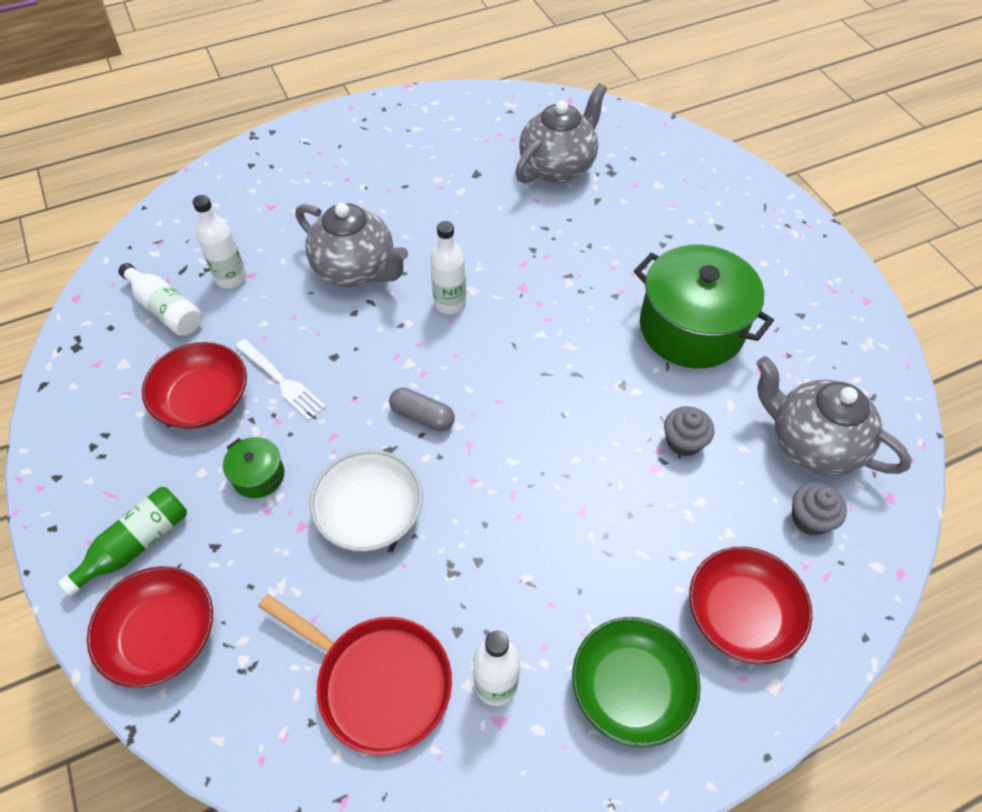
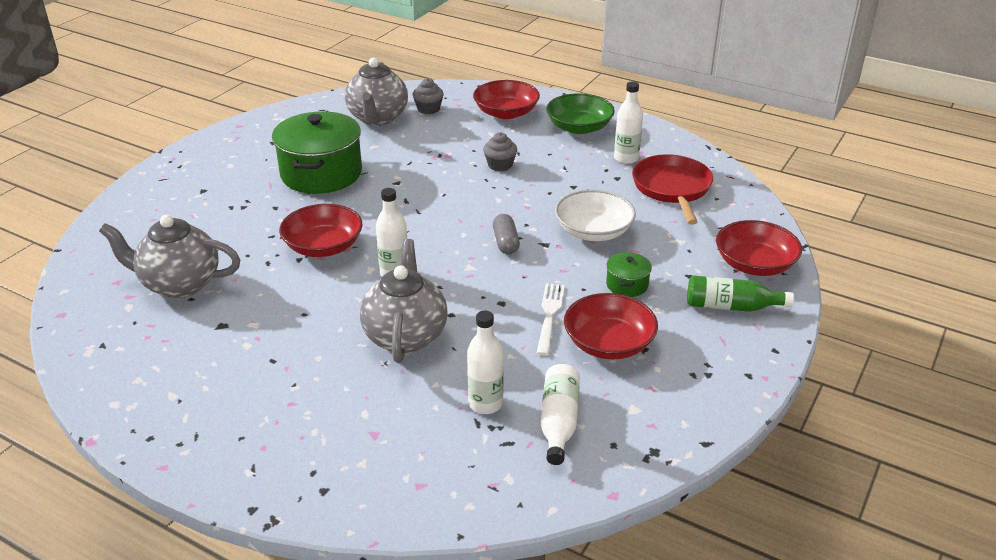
camera: 125 degrees left, 20 degrees down
(540, 273) = (323, 246): none -> red bowl
(683, 441) = (418, 152): grey cupcake -> grey cupcake (500, 165)

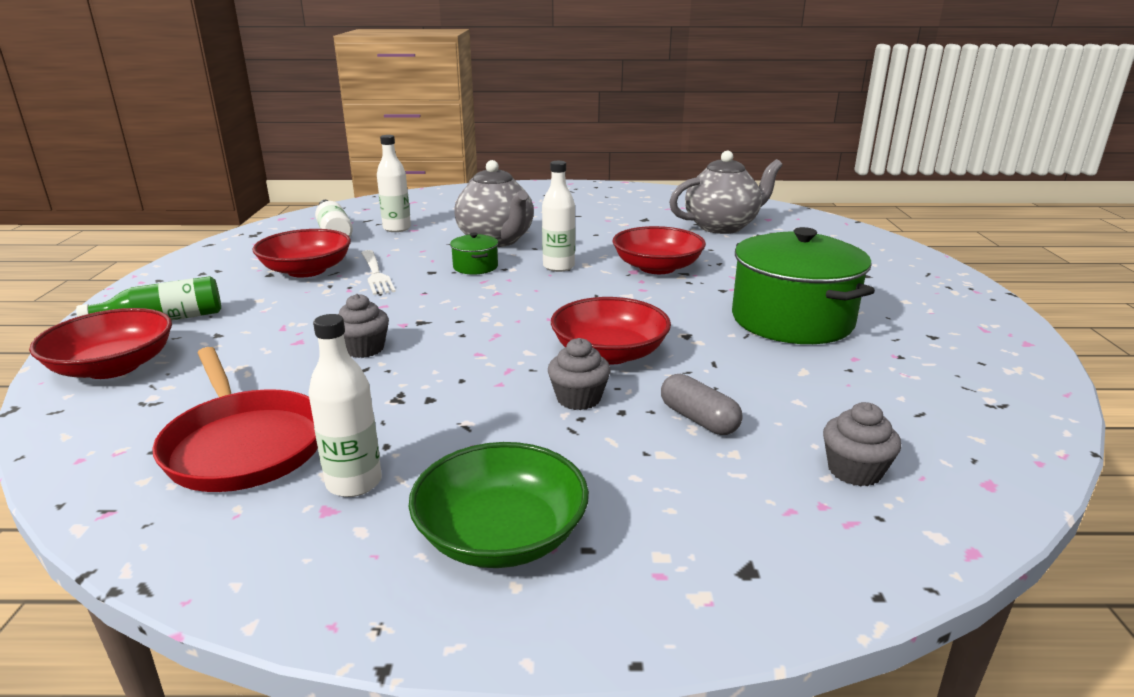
camera: 150 degrees right, 10 degrees down
(377, 118) = (893, 418): grey teapot -> none
(506, 113) = (699, 520): red bowl -> red bowl (609, 353)
(506, 242) = (471, 312): grey capsule -> grey capsule (698, 419)
(593, 231) = (364, 349): white bowl -> grey cupcake
(627, 285) = (299, 310): green pot -> green pot (475, 267)

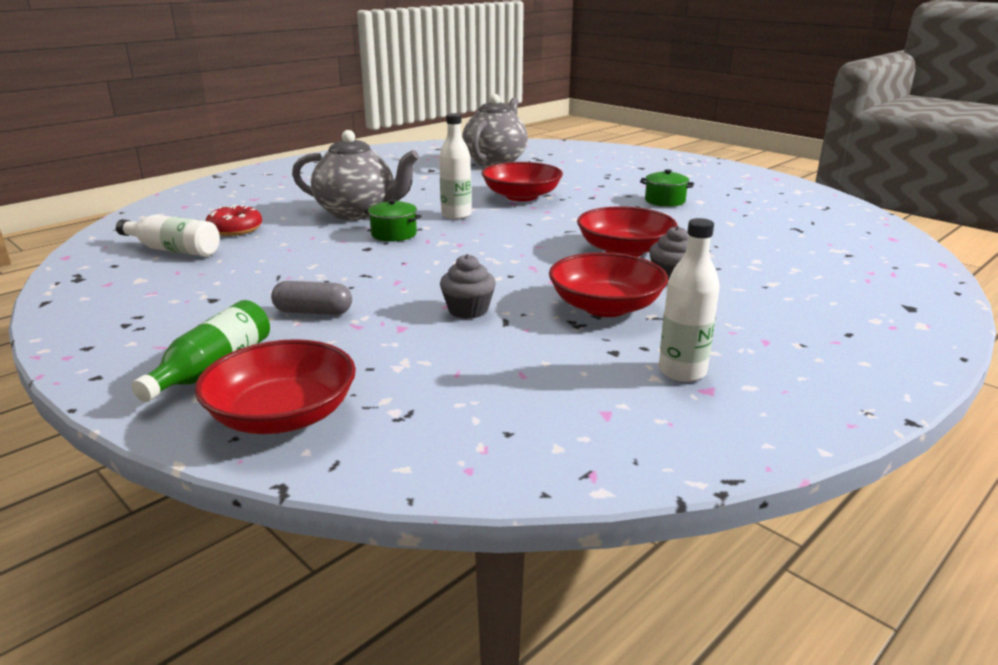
camera: 45 degrees left, 0 degrees up
(244, 445) = (560, 394): red pan -> none
(306, 270) = (244, 284): red bowl -> red bowl (605, 307)
(376, 274) = (322, 265): white fork -> none
(397, 228) = (235, 229): white bottle -> red donut
(501, 535) = (807, 349): green bowl -> none
(698, 419) = (746, 262): grey capsule -> grey capsule (313, 312)
(792, 320) = (665, 201): green pot -> green pot, size x0.44
(854, 470) = (848, 254): grey cupcake -> none

